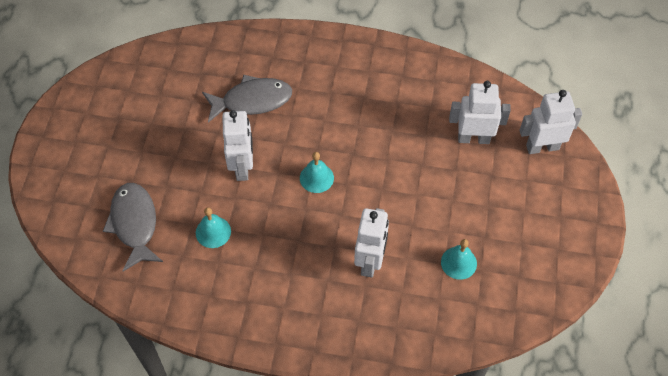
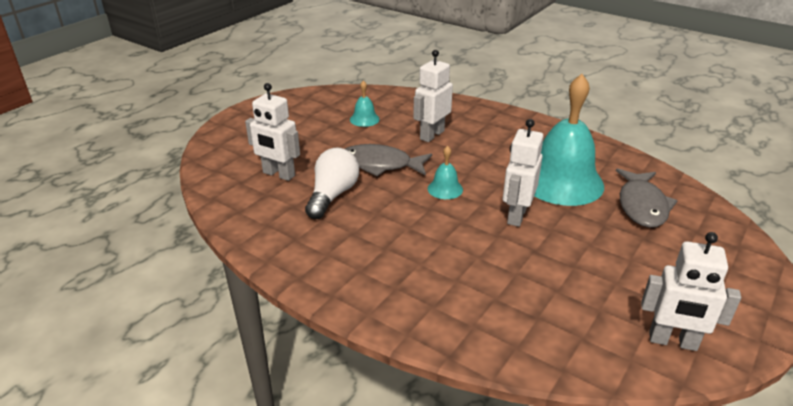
camera: 155 degrees left, 25 degrees down
(213, 232) = (562, 181): turquoise bell -> turquoise bell, size x2.34
(252, 101) = (481, 267): grey fish -> grey fish (380, 165)
(407, 131) = (332, 195): none -> white light bulb
(542, 147) = (228, 154): white robot -> white robot (672, 341)

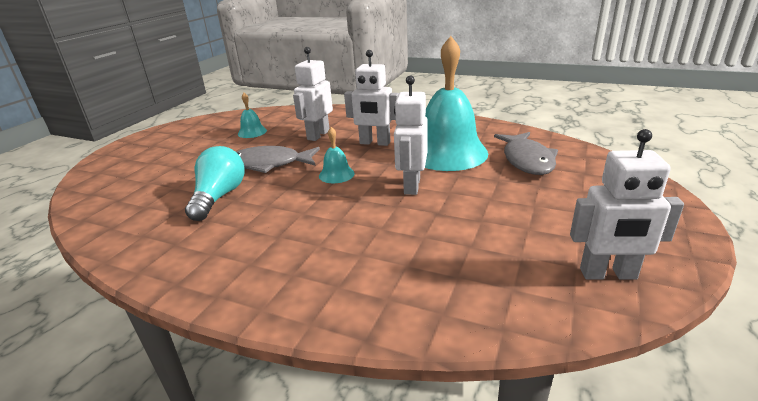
camera: 10 degrees left, 5 degrees down
(278, 174) = (161, 187): white robot -> white robot (374, 143)
(332, 195) = (219, 197): white light bulb -> turquoise light bulb

